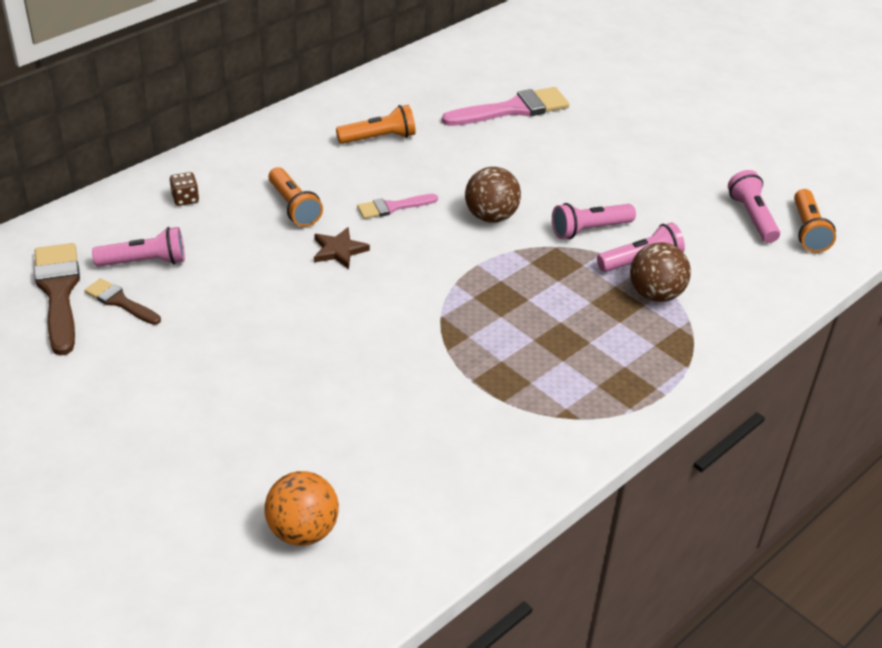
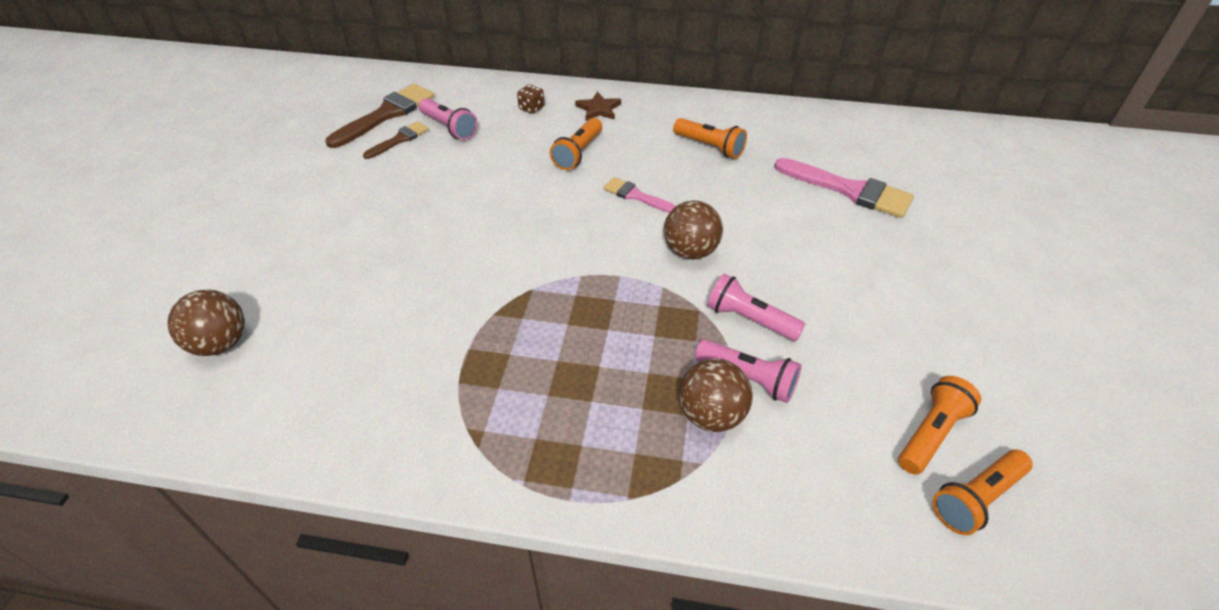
camera: 55 degrees right, 5 degrees up
(120, 302) = (399, 139): brown brush -> brown brush turned 45 degrees clockwise
(303, 531) = (220, 344): orange ball -> brown ball
(339, 250) = (553, 197): brown star -> brown star (598, 109)
(752, 217) = (931, 433): pink flashlight -> orange flashlight

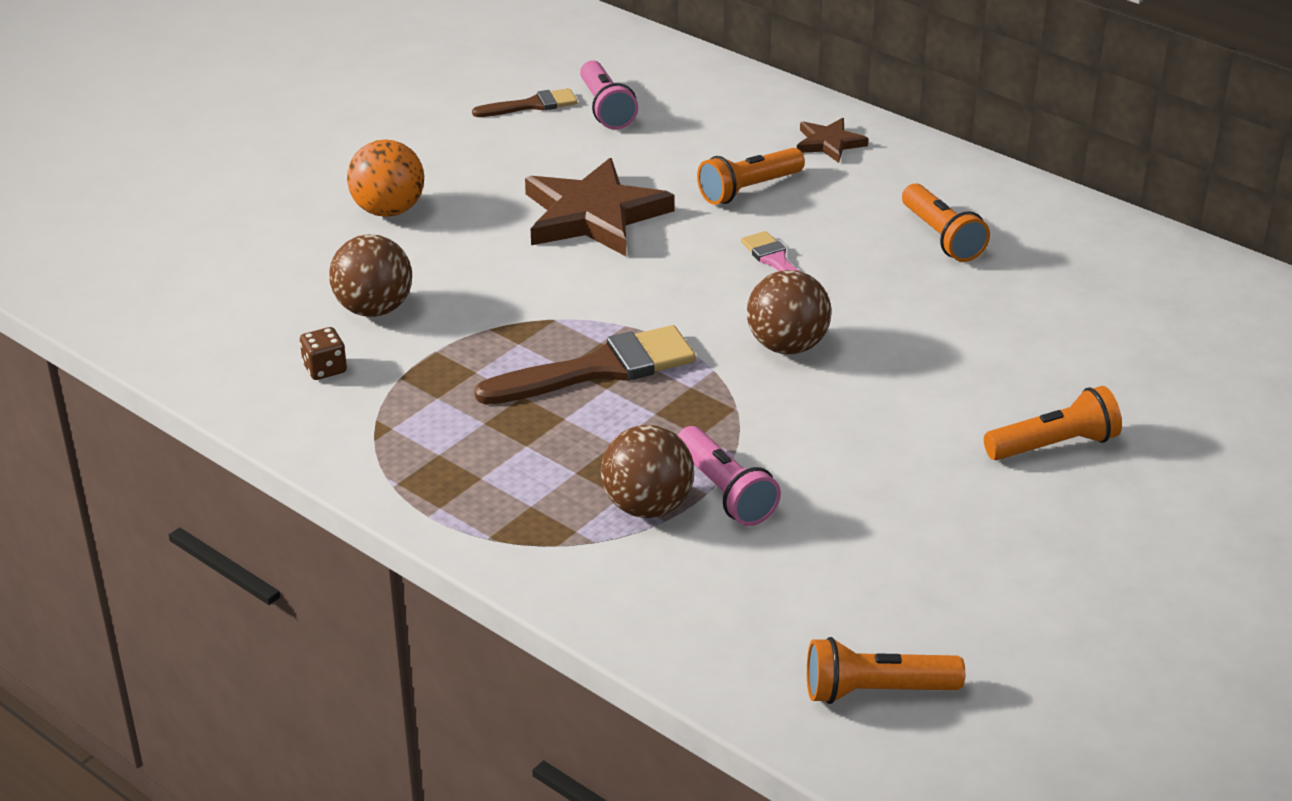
camera: 30 degrees right, 10 degrees down
(220, 344) = (189, 257): brown ball -> brown ball (374, 309)
(354, 248) = (388, 210): none -> orange ball
(386, 114) = (539, 69): brown brush -> brown brush (599, 369)
(498, 203) = (593, 215): none -> brown star
(531, 108) = (736, 115): brown dice -> brown dice (325, 369)
(749, 319) = (788, 439): pink flashlight -> none
(849, 190) = (1090, 351): pink brush -> none
(931, 433) = (891, 620): orange flashlight -> orange flashlight (1054, 445)

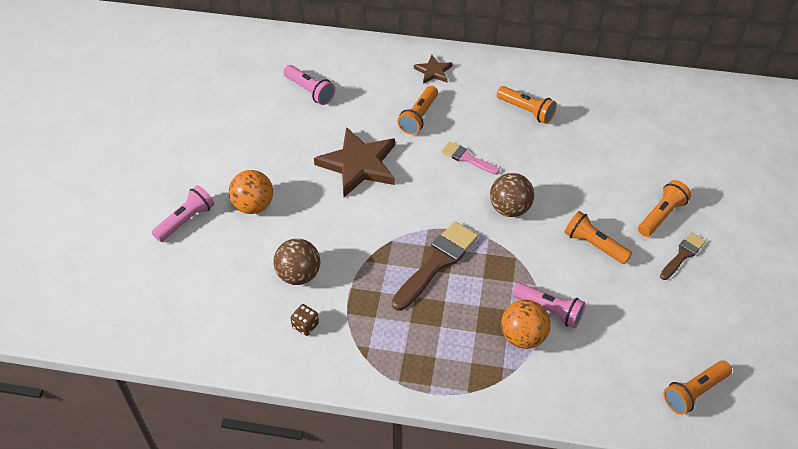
camera: 30 degrees left, 15 degrees up
(277, 195) = (186, 220): none -> pink flashlight
(531, 105) = (271, 103): brown brush -> brown brush (683, 255)
(647, 507) = (523, 336): brown ball -> orange ball
(888, 440) = (594, 245): none -> orange flashlight

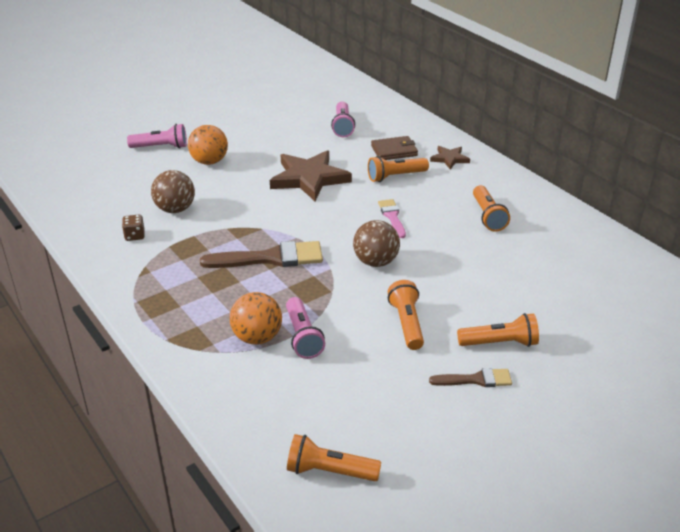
camera: 45 degrees right, 15 degrees down
(384, 91) = (394, 151): none -> brown wallet

